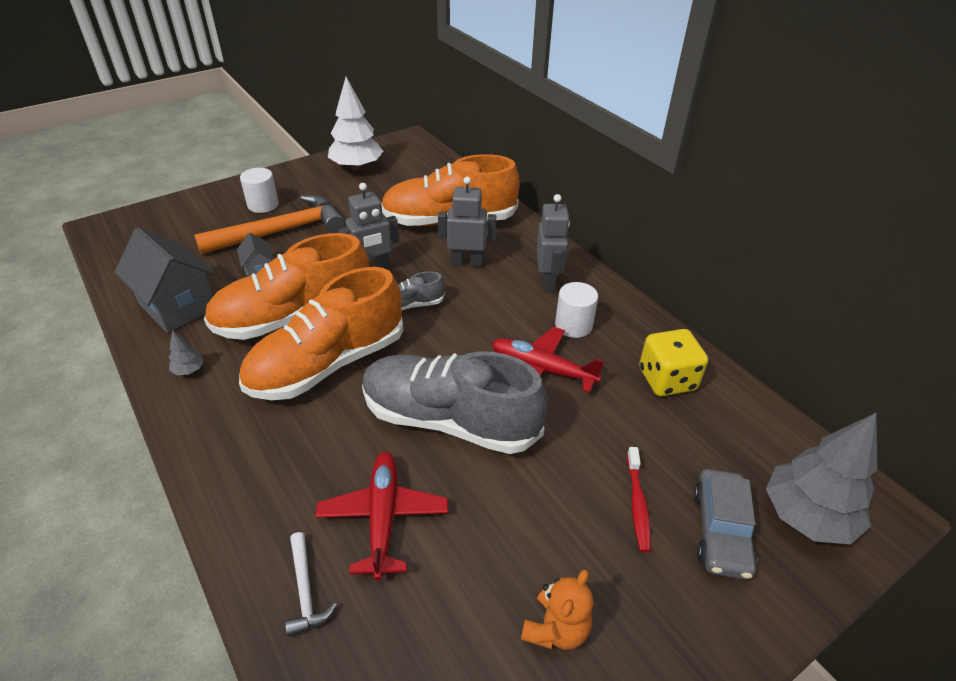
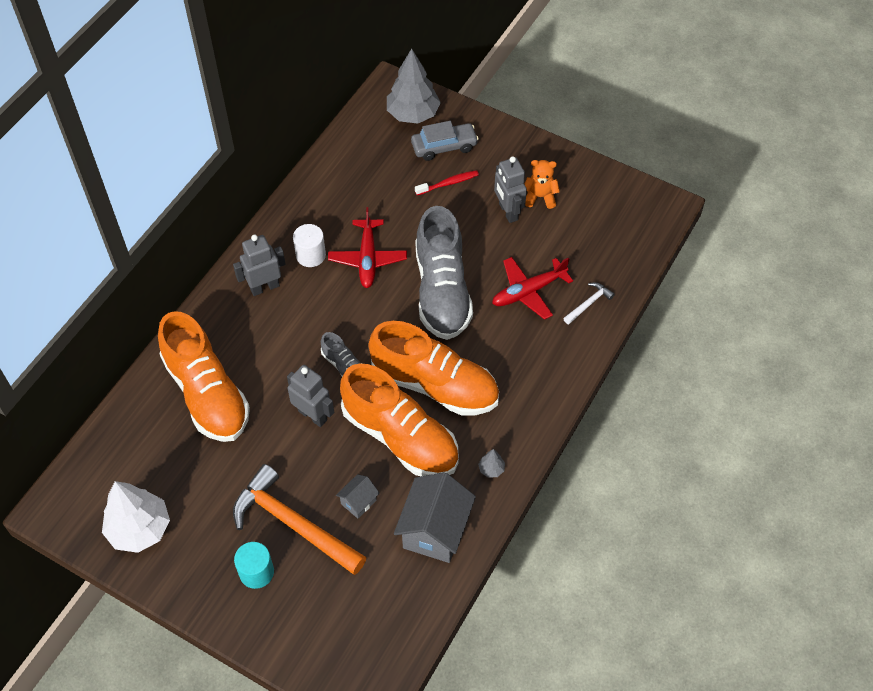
camera: 115 degrees left, 15 degrees up
(263, 205) = (256, 572): white cylinder -> turquoise cylinder
(466, 263) = (267, 352): grey robot -> grey robot (508, 212)
(667, 380) = (339, 191): yellow dice -> none

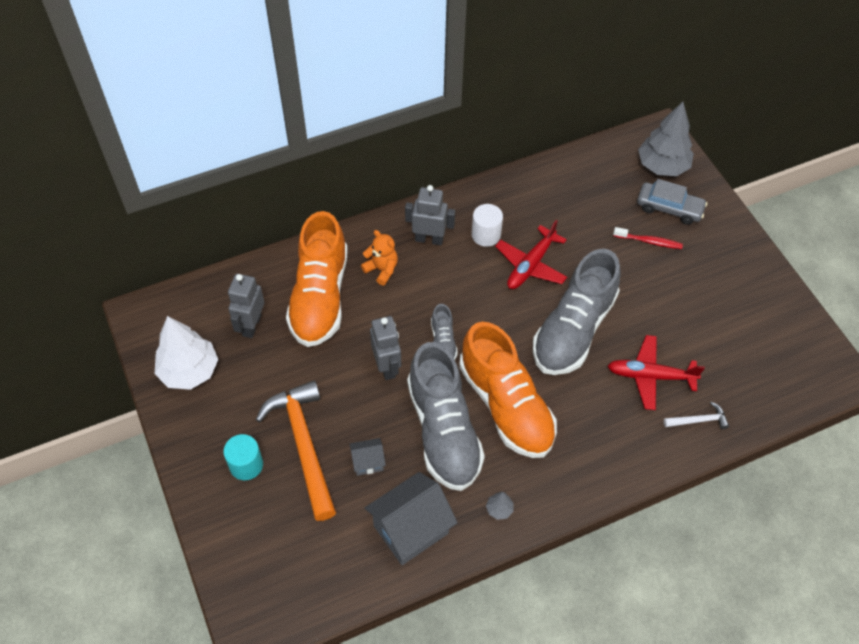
camera: 35 degrees right, 0 degrees up
(400, 437) = (443, 431): orange shoe -> grey shoe
(508, 212) = (684, 296): grey robot -> grey robot (251, 325)
(540, 197) = (724, 299): orange teddy bear -> orange teddy bear (381, 269)

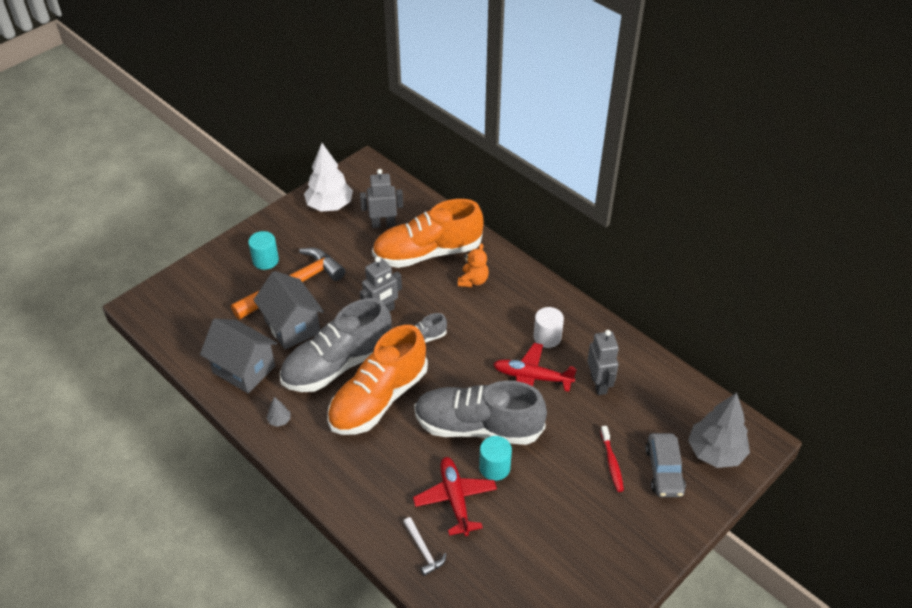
camera: 70 degrees right, 10 degrees down
(368, 462) = (292, 326): grey house -> grey house, size x2.04
(429, 239) = (520, 301): grey robot -> grey robot (599, 384)
(625, 332) = (494, 467): none -> turquoise cylinder

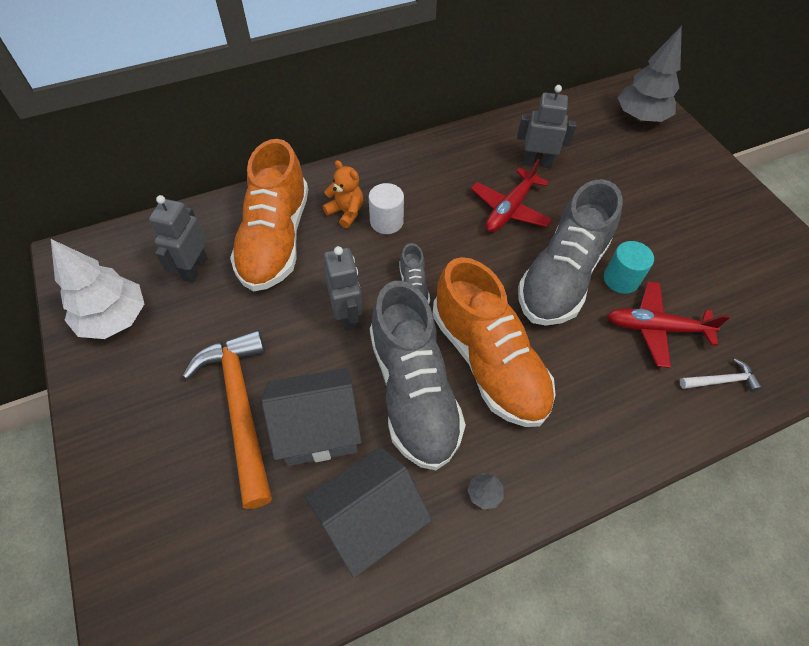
camera: 70 degrees left, 10 degrees up
(265, 260) = (166, 433): turquoise cylinder -> none
(547, 337) = (460, 179): white cylinder -> white cylinder (386, 221)
(612, 463) = (636, 187): red toothbrush -> none
(664, 470) = (653, 156): grey car -> none

